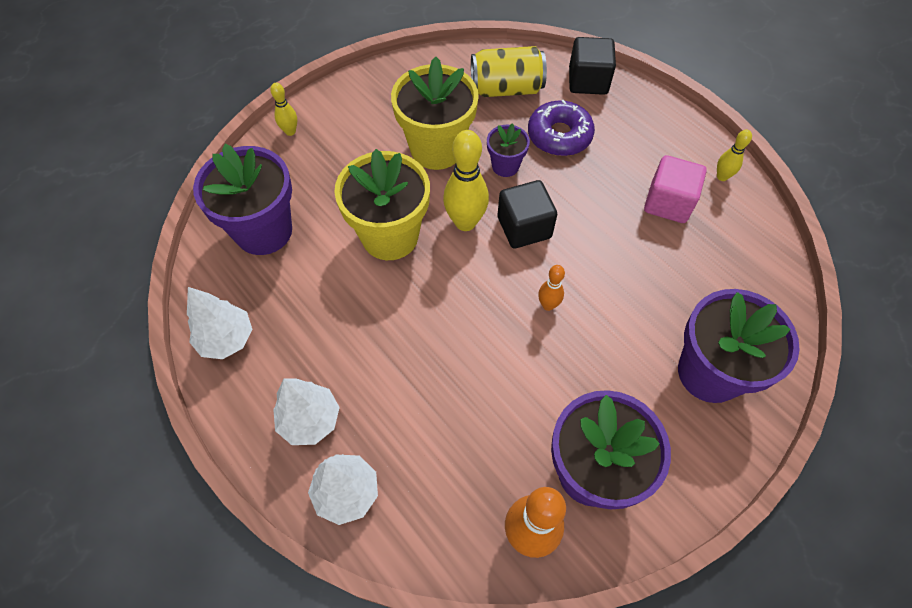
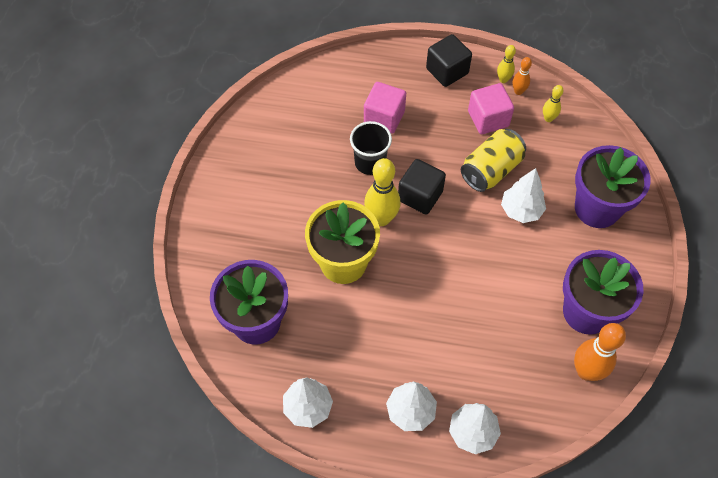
camera: 40 degrees left, 0 degrees up
(290, 131) = (199, 240): yellow bowling pin -> yellow bowling pin (548, 118)
(436, 149) = (314, 182): yellow flower pot -> none
(505, 166) = (370, 162): purple flower pot -> black cup
(506, 89) = (318, 106): yellow can -> yellow can (491, 170)
(548, 305) = (479, 234): orange bowling pin -> orange bowling pin (518, 91)
(559, 136) = (384, 118): purple donut -> pink cube
(588, 81) = (366, 66): black cube -> black cube (447, 71)
(618, 313) = (521, 210): none -> white tree

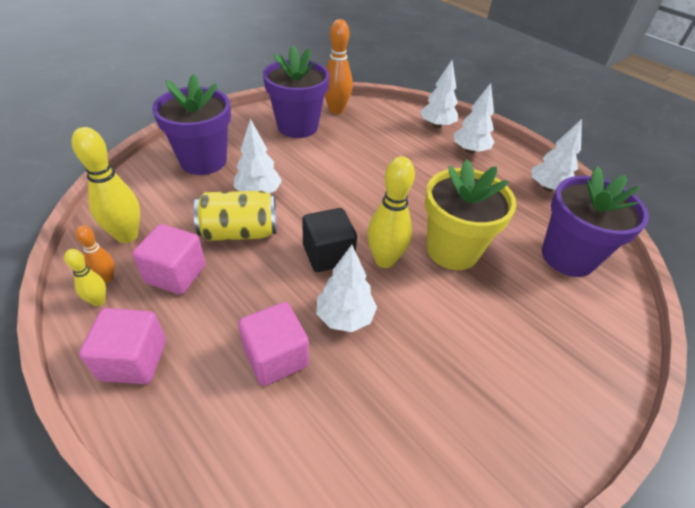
camera: 145 degrees left, 15 degrees down
(370, 162) = (345, 317): black cup -> white tree
(447, 71) = (134, 360): black cube -> pink cube
(548, 118) = (127, 236): yellow bowling pin -> yellow bowling pin, size x1.88

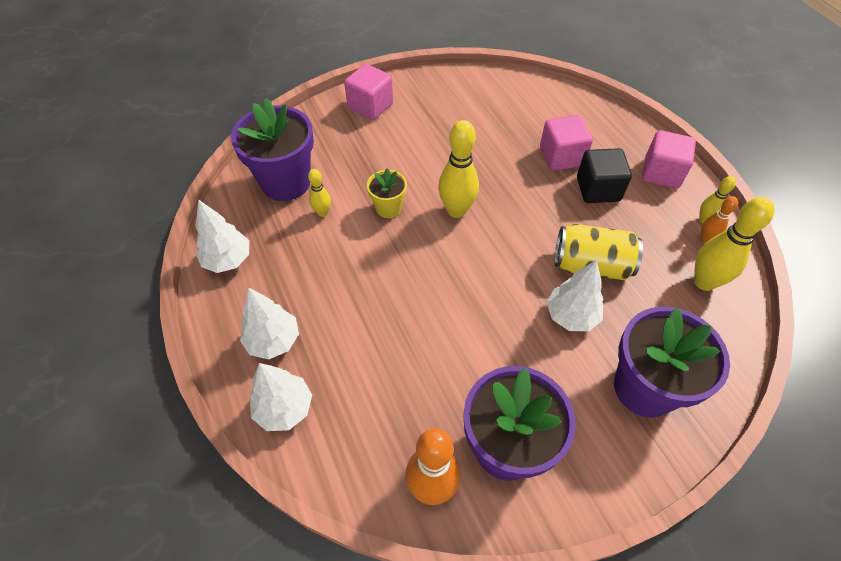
camera: 160 degrees left, 10 degrees up
(176, 274) = (646, 232): pink cube -> pink cube (370, 106)
(328, 254) = (507, 225): black cube -> black cube (598, 189)
(345, 317) = (505, 172): white tree -> none
(452, 250) = (388, 208): yellow flower pot -> yellow flower pot, size x0.51
(509, 235) = (322, 212): none -> yellow bowling pin

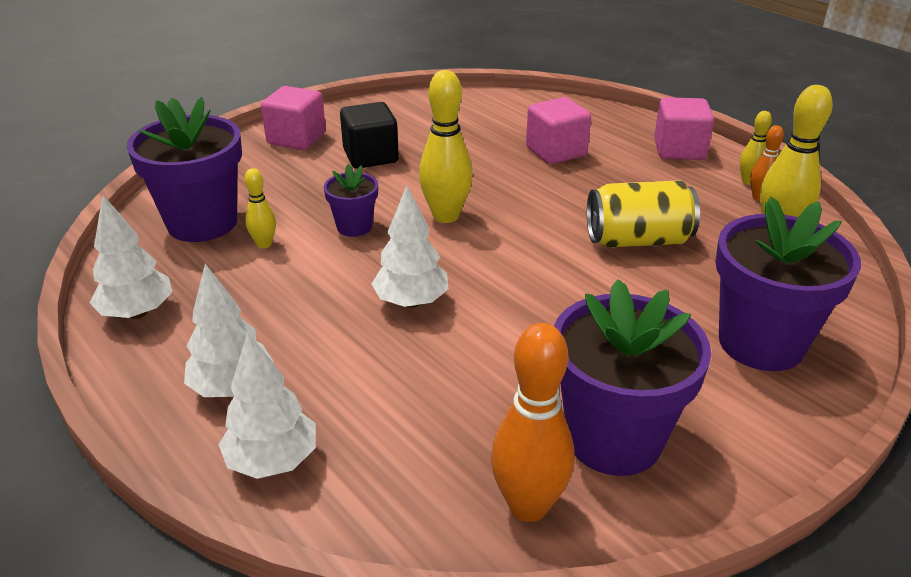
camera: 15 degrees left, 20 degrees down
(388, 208) = (354, 227): yellow flower pot -> purple flower pot
(571, 316) = (636, 290): white tree -> white tree (411, 302)
(598, 189) = (613, 173): black cube -> black cube (370, 156)

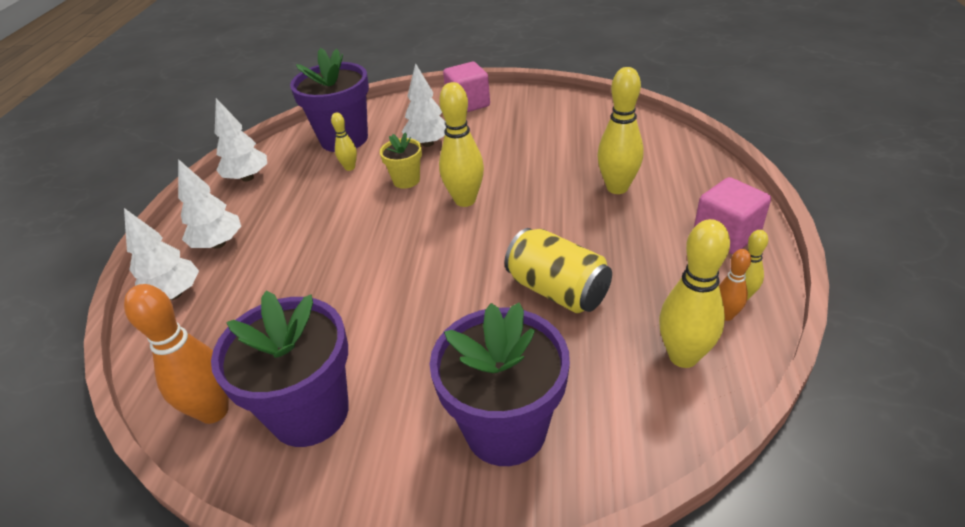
camera: 50 degrees right, 5 degrees up
(354, 227) = (406, 180): purple flower pot -> yellow flower pot
(370, 156) = (489, 135): black cube -> none
(411, 302) = (358, 247): white tree -> white tree (428, 143)
(556, 151) = (617, 188): pink cube -> yellow bowling pin

